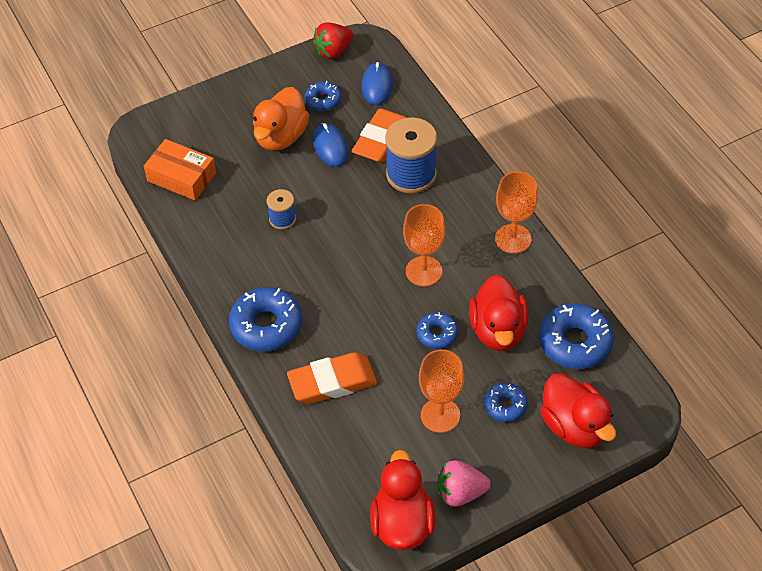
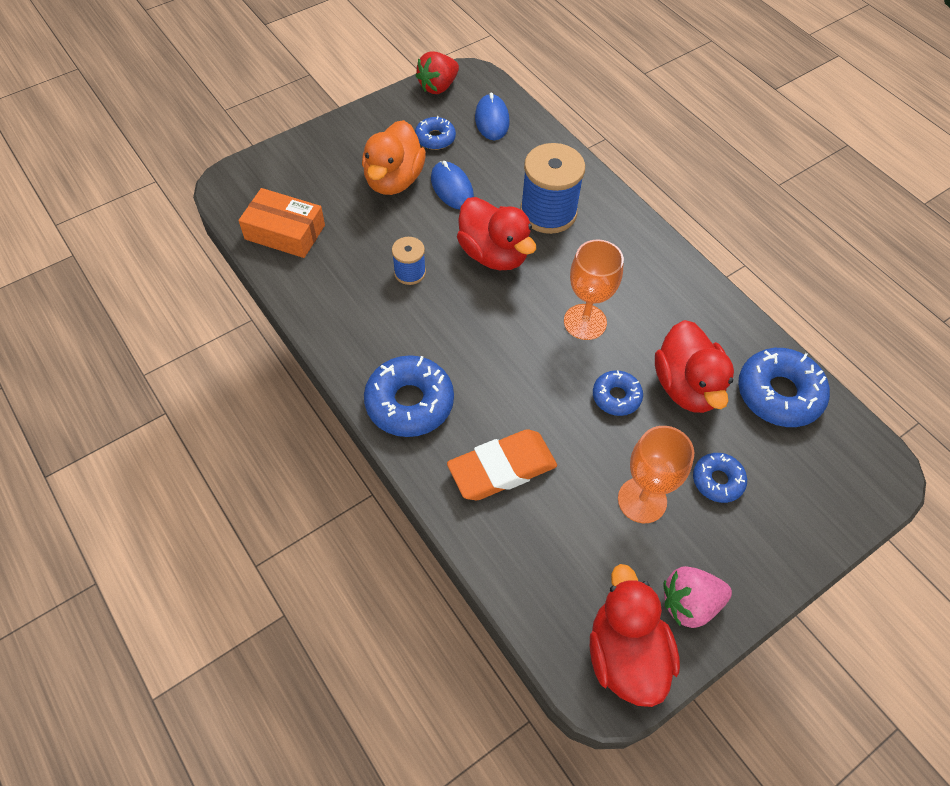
camera: 10 degrees left, 5 degrees up
(381, 140) = (507, 177): orange eraser -> none
(513, 239) = (678, 277): orange goblet -> none
(574, 426) = (806, 500): red duck -> red duck (494, 254)

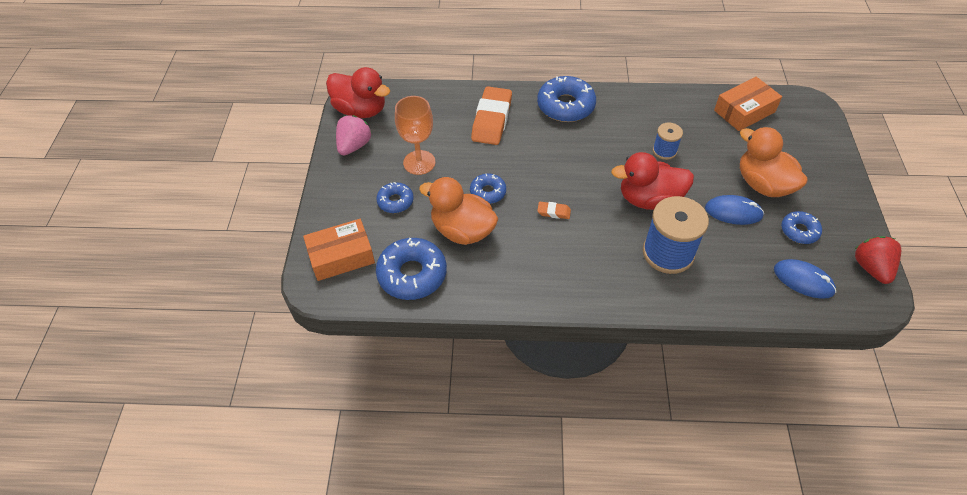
camera: 130 degrees right, 5 degrees down
(585, 322) = (554, 212): orange goblet -> orange eraser
(686, 386) = (462, 230): red duck -> orange duck
(832, 476) = (341, 256): none -> orange box

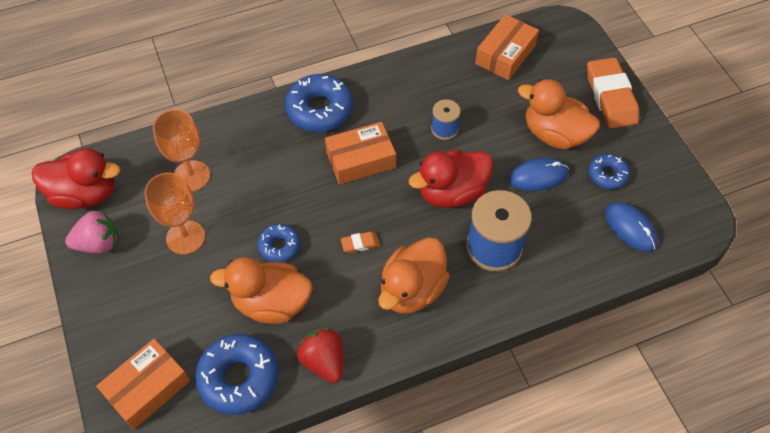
camera: 25 degrees left, 5 degrees up
(354, 146) = (98, 243): pink strawberry -> pink strawberry turned 75 degrees clockwise
(395, 201) = (180, 296): blue donut -> none
(443, 122) = (191, 176): none -> orange goblet
(492, 120) = (245, 154): orange eraser -> orange eraser (610, 97)
(581, 261) = (412, 290): none -> orange duck
(582, 152) = (361, 160): none -> orange box
(803, 280) = (630, 228): blue mouse -> blue mouse turned 45 degrees clockwise
(871, 268) = (684, 191): red strawberry -> red strawberry (324, 361)

